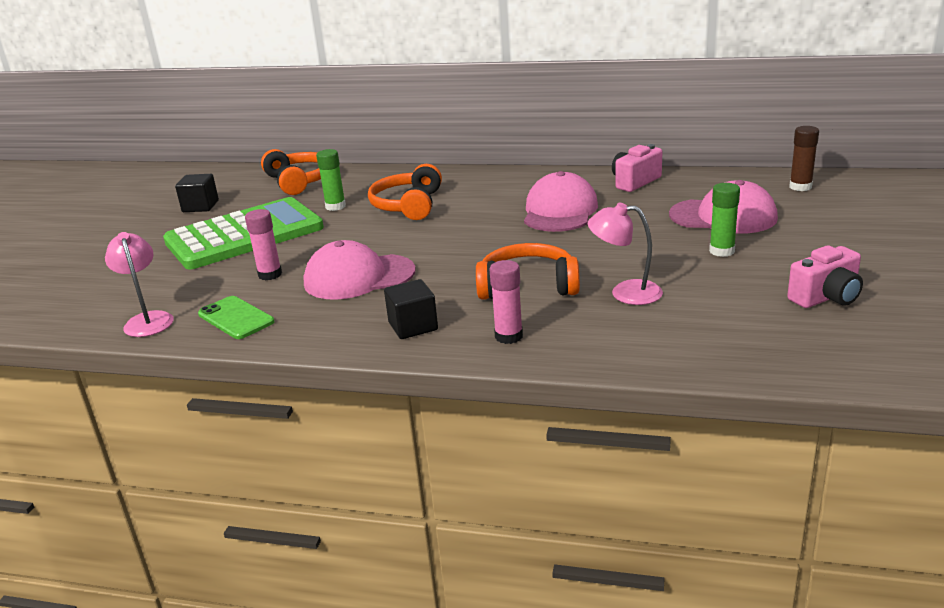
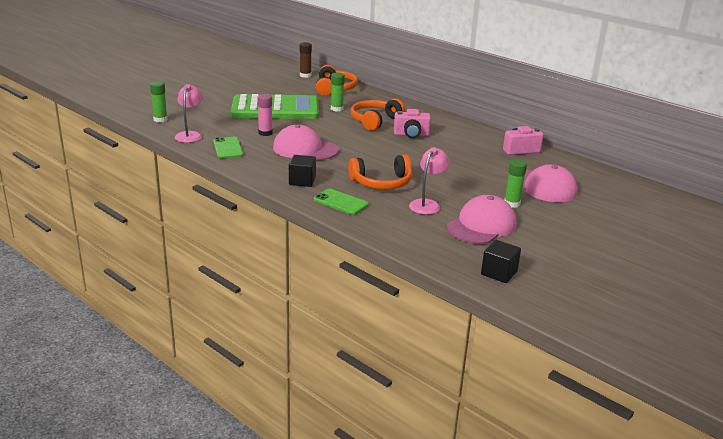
camera: 25 degrees right, 0 degrees up
(68, 313) = (160, 119): none -> green glue stick
(200, 206) = (270, 86): black cube -> black cube (499, 273)
(508, 336) = (341, 202): pink glue stick -> green phone
(527, 285) = (382, 183): orange headphones -> orange headphones turned 135 degrees clockwise
(560, 211) = (452, 151): pink cap -> pink cap (481, 225)
(625, 292) = (427, 204): pink lamp -> pink lamp turned 75 degrees clockwise
(800, 187) = (618, 187): brown glue stick -> brown glue stick (305, 75)
(826, 297) = (532, 246): pink camera -> pink camera (411, 135)

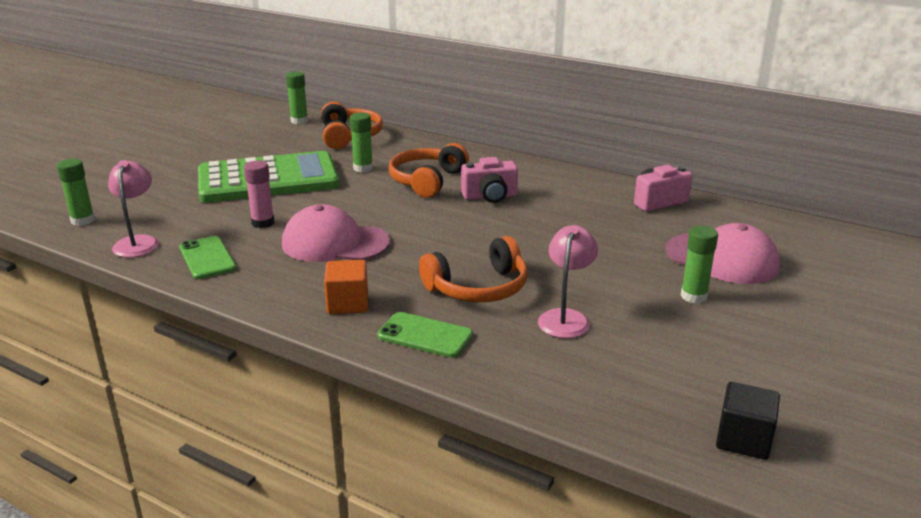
camera: 10 degrees left, 0 degrees up
(302, 181) = (348, 303): black cube -> orange cube
(305, 75) = (299, 121): brown glue stick -> green glue stick
(481, 225) = (668, 346): pink cap -> none

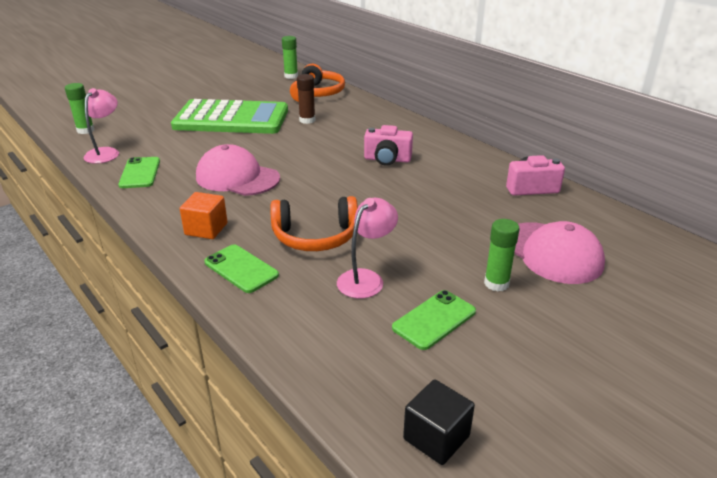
camera: 20 degrees right, 5 degrees up
(263, 223) = (200, 152): pink glue stick -> none
(363, 168) = (307, 120): green glue stick -> brown glue stick
(427, 180) = (348, 138): orange headphones -> none
(662, 341) = (434, 320): none -> green phone

